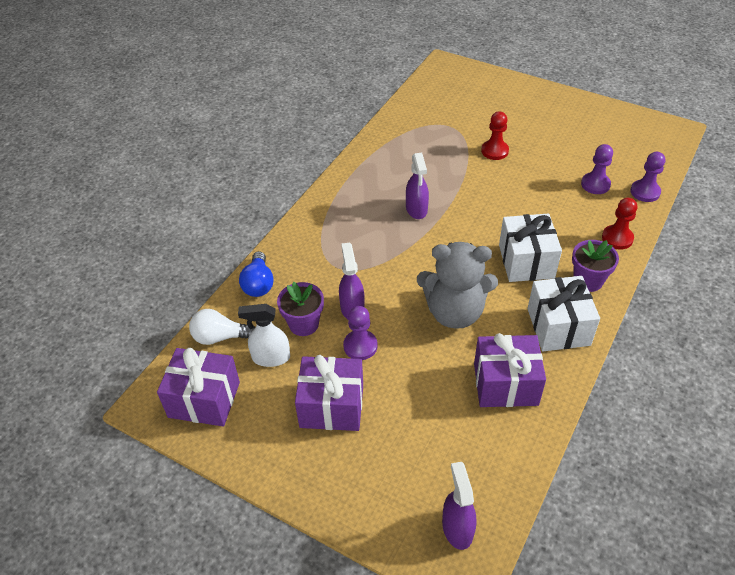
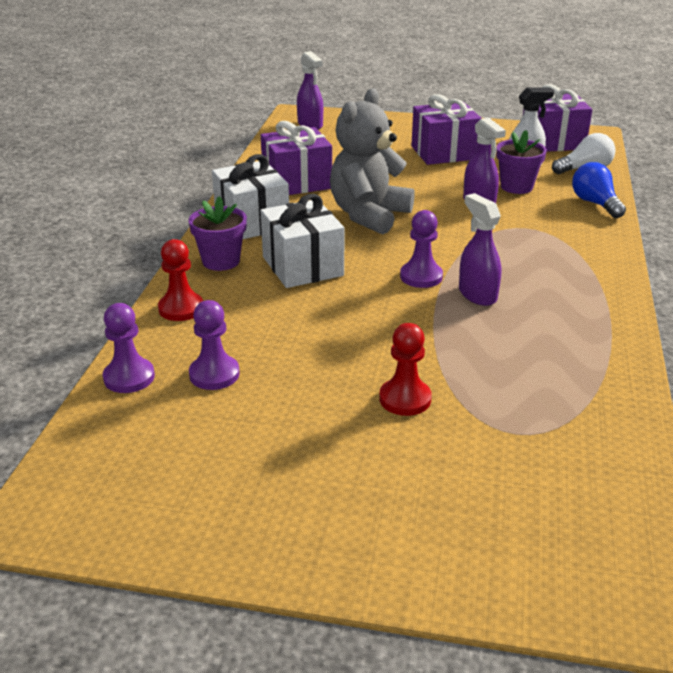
camera: 160 degrees right, 15 degrees down
(360, 346) = (448, 183): purple pawn -> purple pawn (421, 276)
(454, 312) = (369, 215): grey teddy bear -> grey teddy bear turned 45 degrees counterclockwise

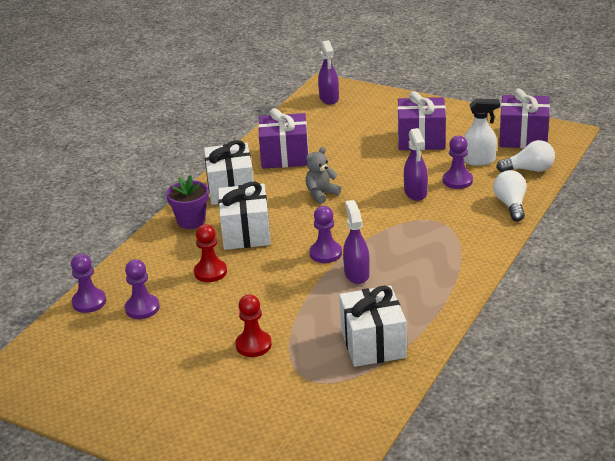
camera: 20 degrees right, 0 degrees up
(181, 308) = (145, 256): red pawn -> red pawn (210, 272)
(369, 215) = (321, 194): grey teddy bear -> grey teddy bear, size x0.51
(516, 187) = (457, 181): purple flower pot -> purple pawn
(562, 373) = (373, 343): none -> white gift
(595, 203) = (511, 205): blue light bulb -> white light bulb

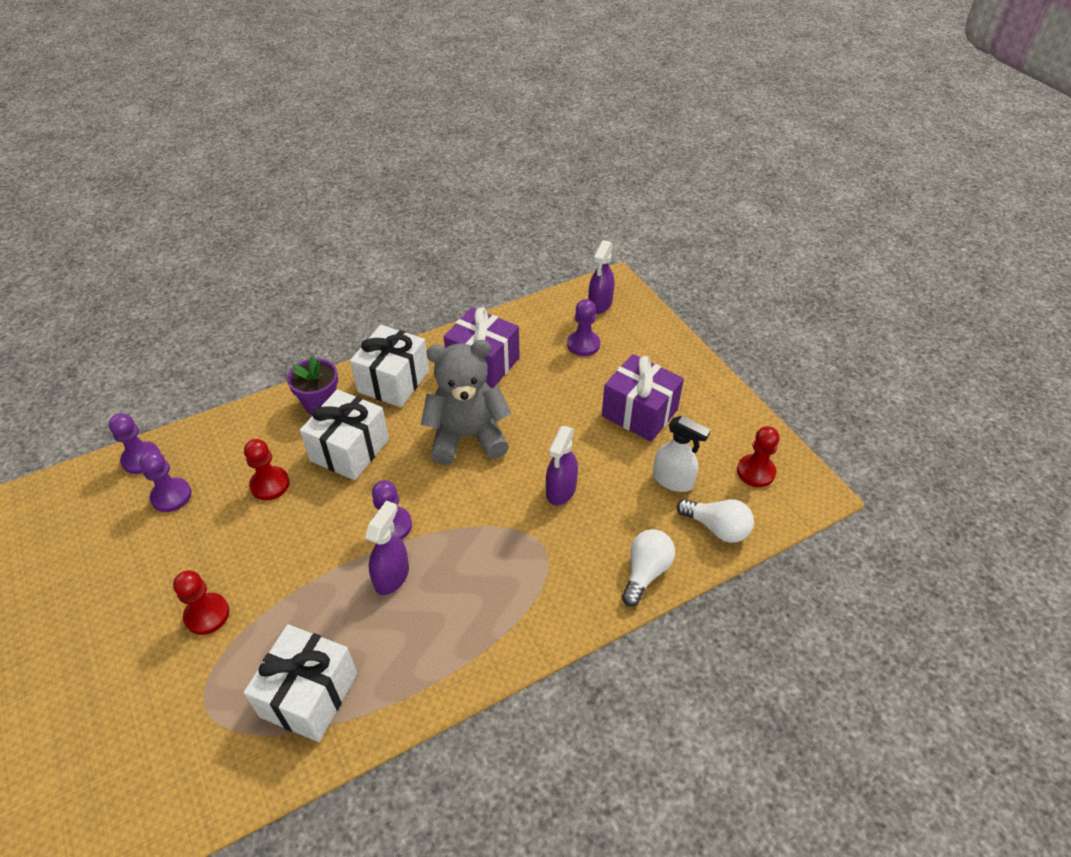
camera: 30 degrees right, 15 degrees up
(321, 194) = (467, 436): grey teddy bear -> grey teddy bear, size x1.97
(457, 181) = (621, 498): purple pawn -> purple pawn (583, 344)
(523, 137) = (756, 472): purple gift -> red pawn

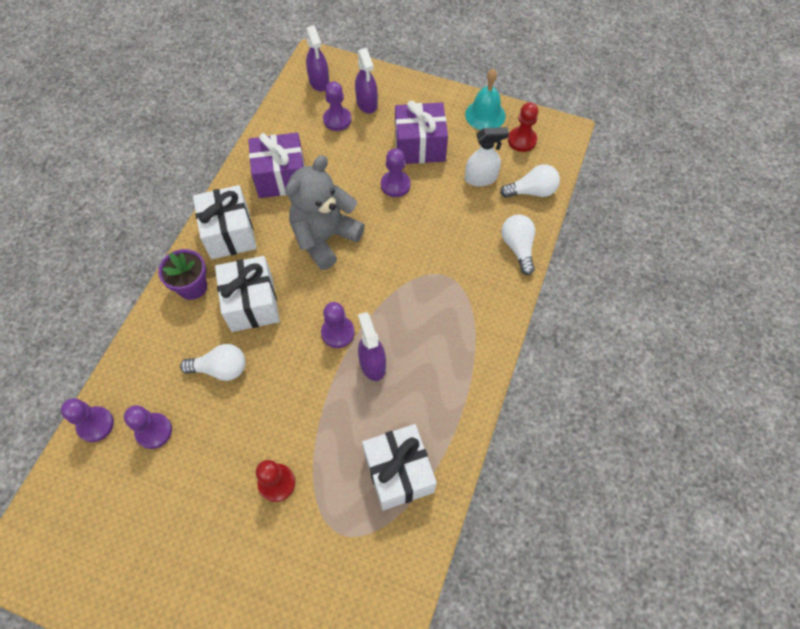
camera: 40 degrees left, 15 degrees up
(270, 484) = (220, 369): red pawn -> white light bulb
(561, 490) = (421, 232): purple spray bottle -> purple spray bottle (367, 103)
(579, 432) = (395, 185): none -> purple pawn
(738, 424) = (485, 115): none -> turquoise bell

